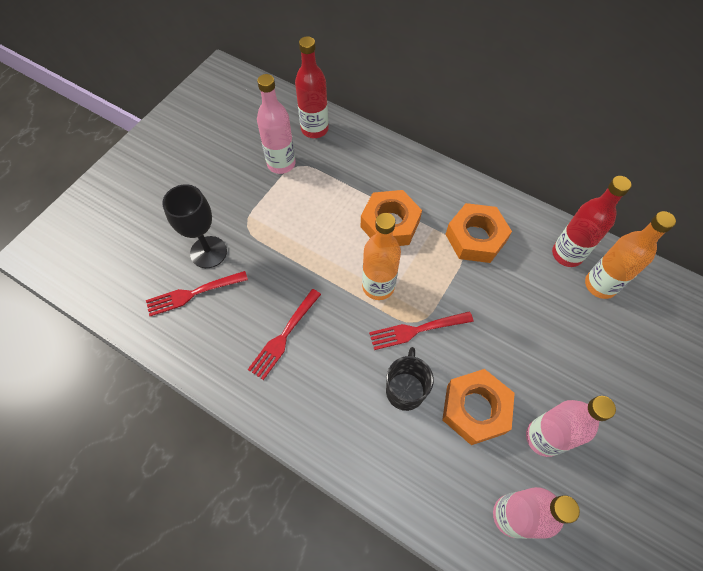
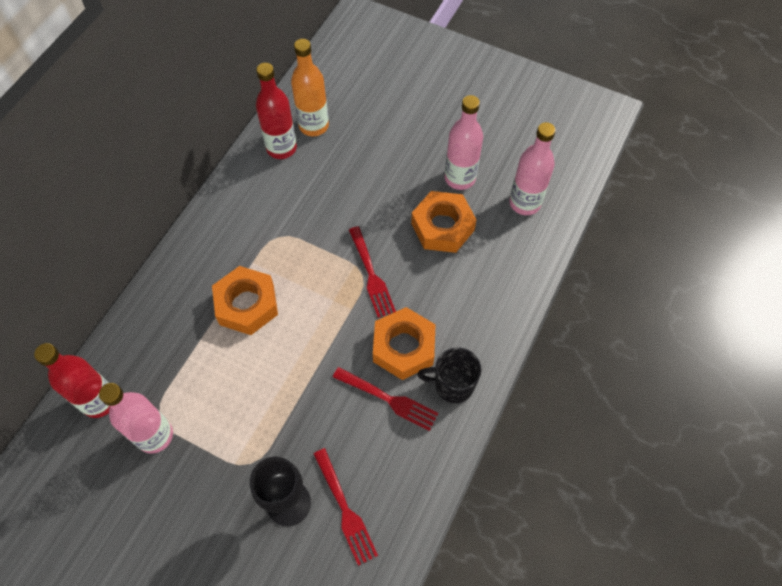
camera: 95 degrees left, 0 degrees up
(378, 286) = (325, 312): orange bottle -> none
(405, 389) = (432, 283): black mug -> black mug (452, 385)
(475, 238) = (264, 223): orange nut -> orange nut (404, 347)

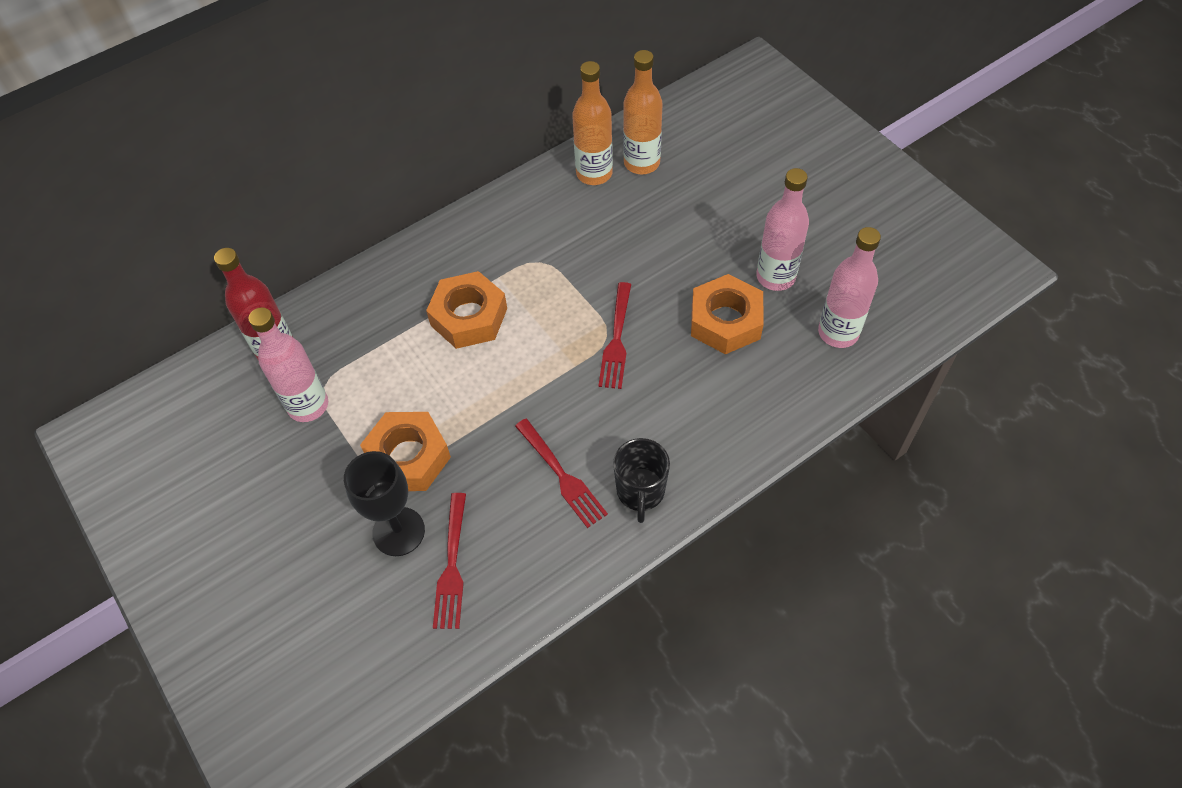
camera: 30 degrees right, 5 degrees down
(281, 148) = (594, 173): red bottle -> orange bottle
(404, 347) = (609, 429): orange nut -> orange nut (408, 457)
(452, 385) = (640, 492): black mug -> black mug turned 120 degrees counterclockwise

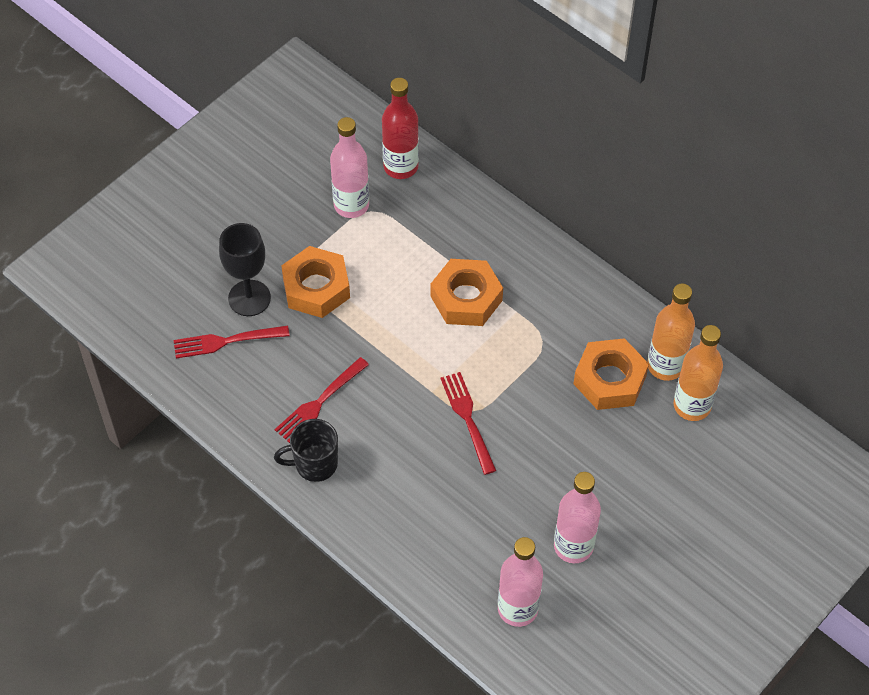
camera: 75 degrees right, 0 degrees up
(616, 339) = (468, 419): red fork -> red fork turned 75 degrees clockwise
(725, 321) = (509, 508): orange nut -> orange nut (609, 380)

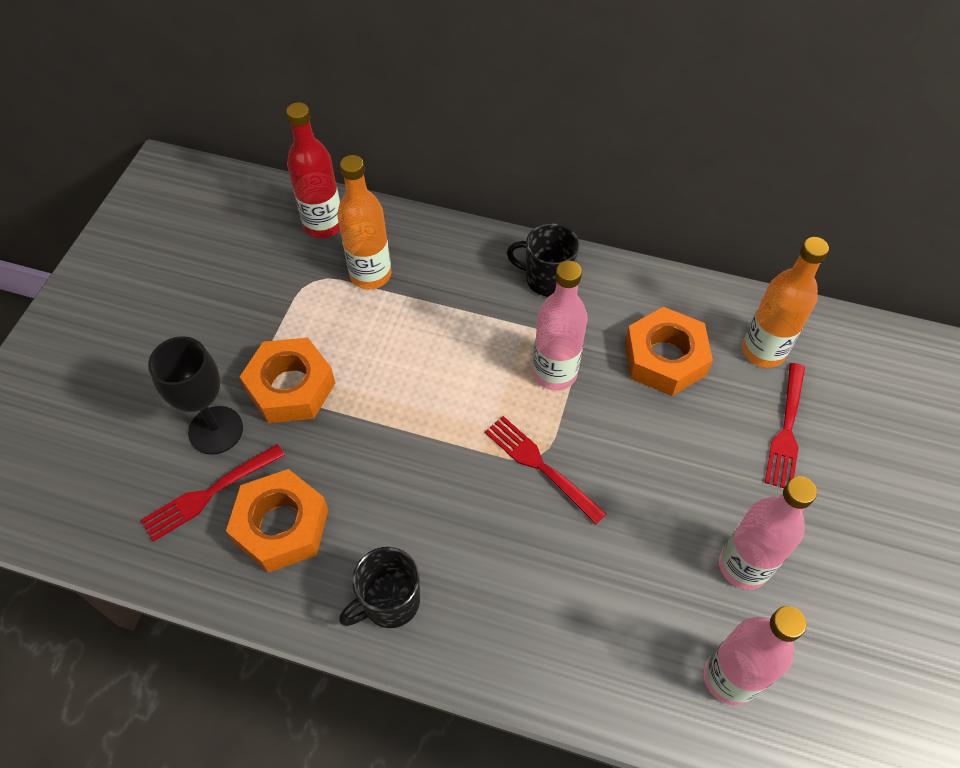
camera: 25 degrees left, 0 degrees up
(320, 401) = (358, 519): red fork -> red fork (786, 429)
(351, 205) = (288, 283): pink bottle -> pink bottle (554, 373)
(466, 298) = (465, 333): orange nut -> orange nut (281, 526)
(554, 281) = (546, 279): none -> black mug
(665, 366) = (710, 321): orange bottle -> orange bottle (370, 275)

